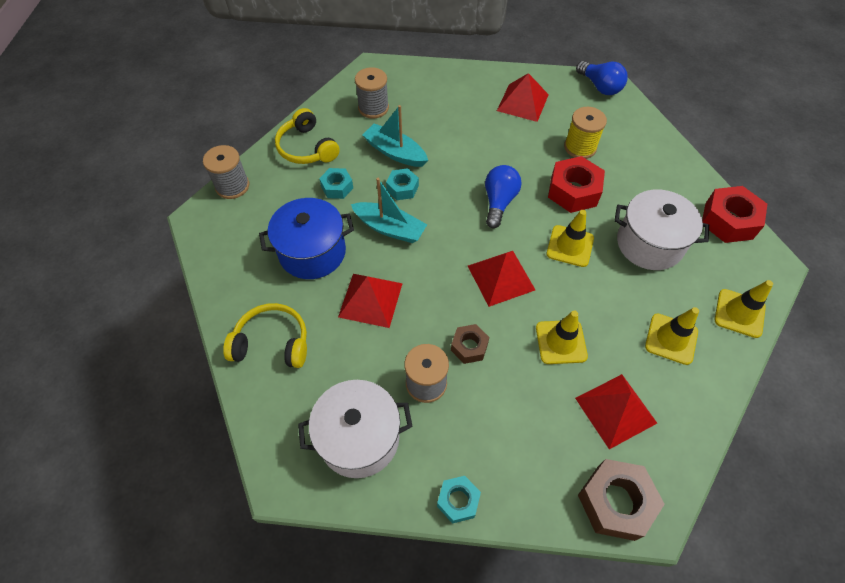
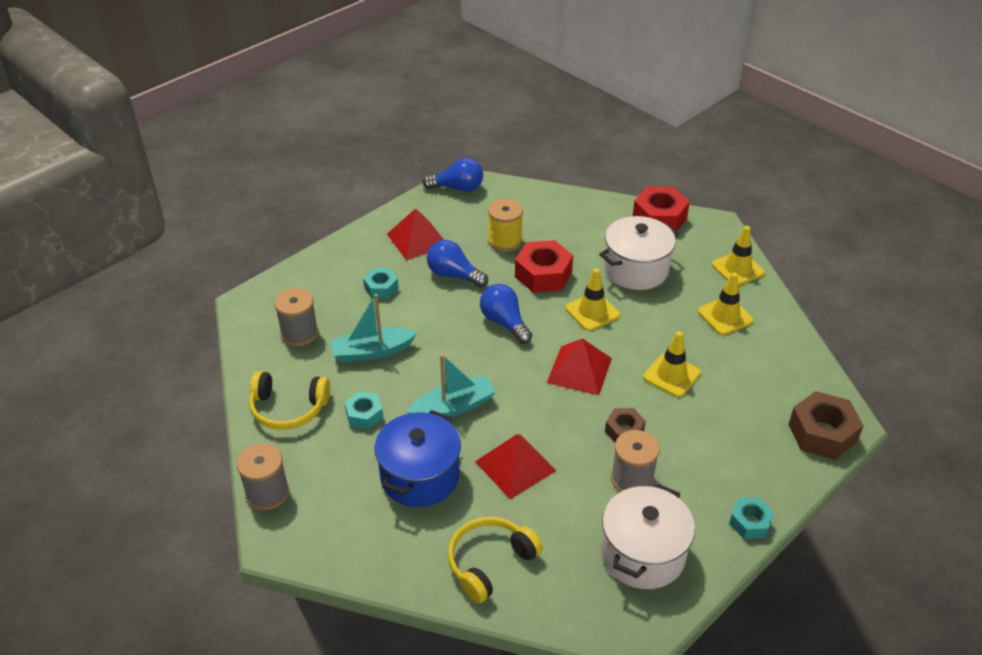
camera: 50 degrees left, 15 degrees down
(402, 188) = (419, 372): turquoise nut -> turquoise nut (381, 288)
(512, 144) = (454, 275): none -> blue light bulb
(615, 410) = (754, 384): red pyramid -> none

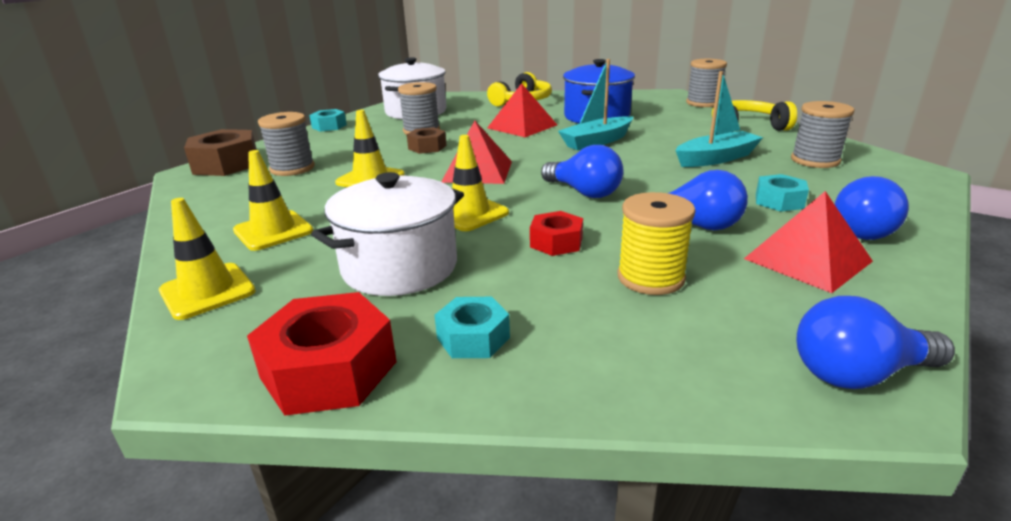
camera: 170 degrees right, 15 degrees down
(361, 254) = (866, 230): none -> blue light bulb
(364, 415) = (674, 131): turquoise nut -> turquoise nut (473, 338)
(543, 274) = (556, 242): red nut -> red nut, size x0.59
(750, 410) = (292, 168): none -> grey spool

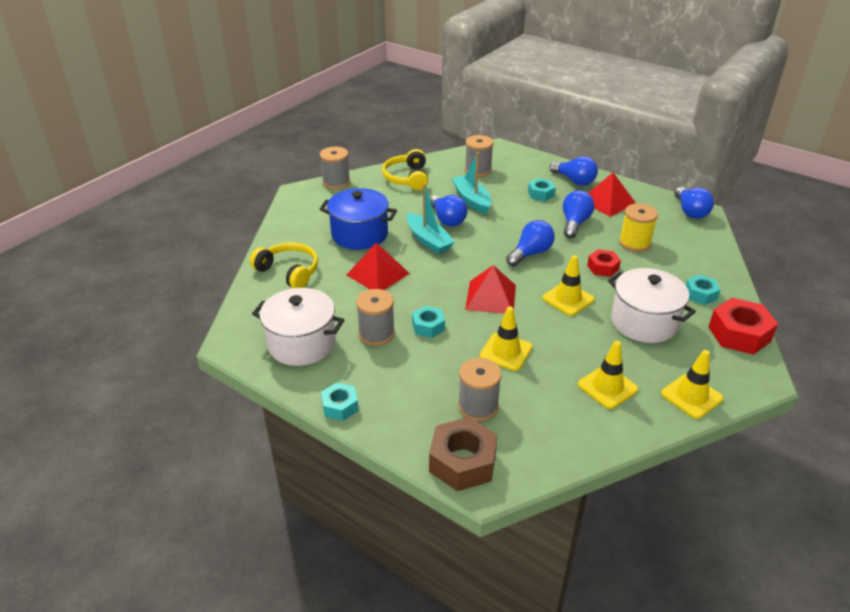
camera: 90 degrees left, 10 degrees up
(427, 147) = (428, 326): brown nut -> turquoise nut
(651, 148) = (447, 219): none -> blue light bulb

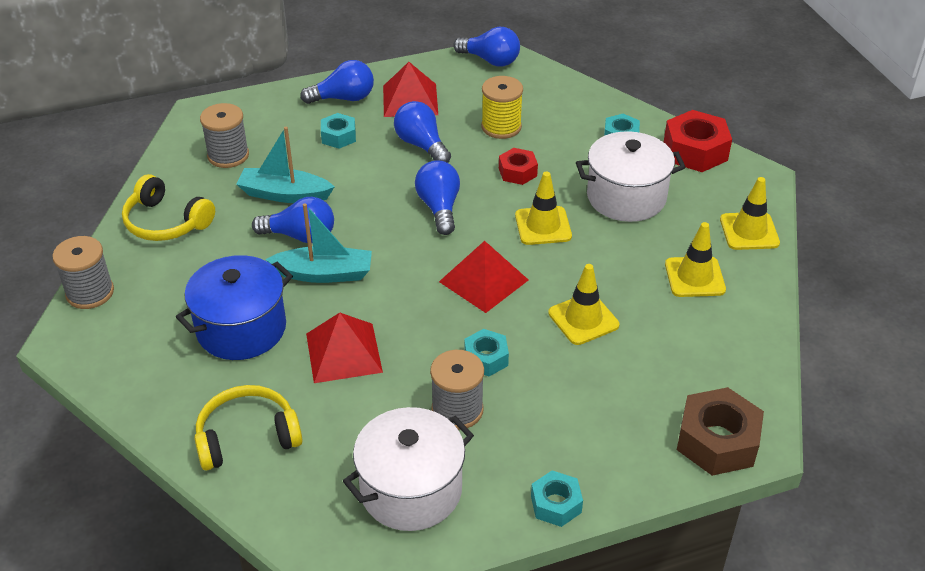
camera: 55 degrees left, 5 degrees up
(478, 406) = (647, 386): grey spool -> none

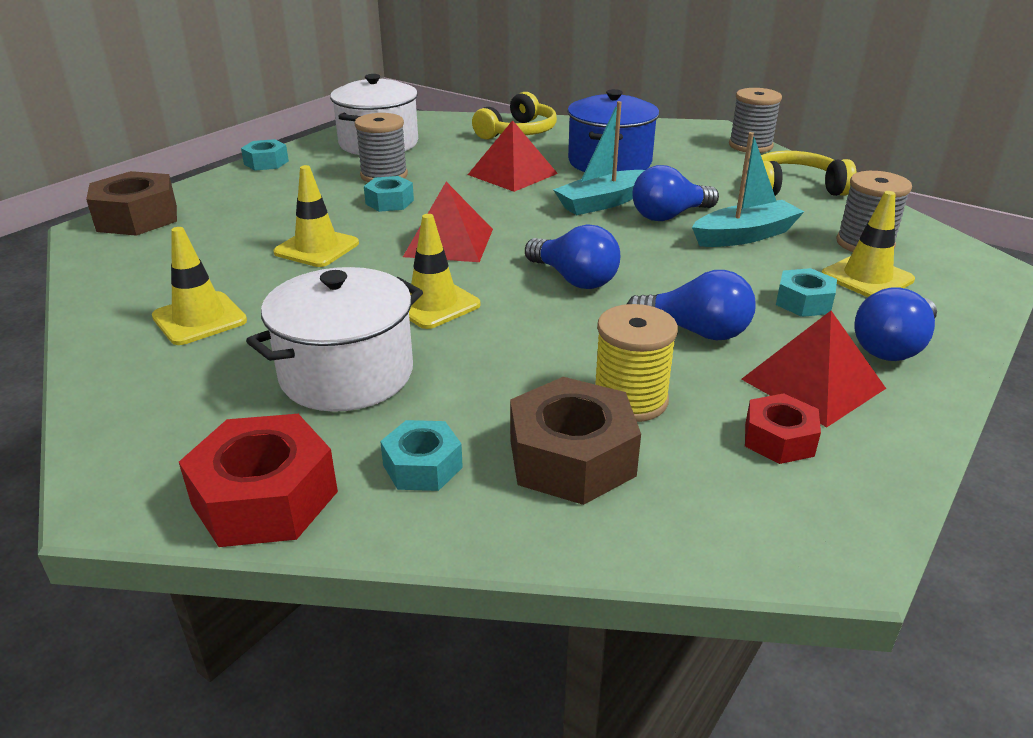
camera: 145 degrees right, 10 degrees down
(490, 60) = (823, 523): blue light bulb -> none
(517, 172) = (530, 348): red nut -> red nut (779, 439)
(555, 115) = (571, 458): none -> brown nut
(749, 231) = (127, 397): yellow traffic cone -> yellow traffic cone (867, 277)

